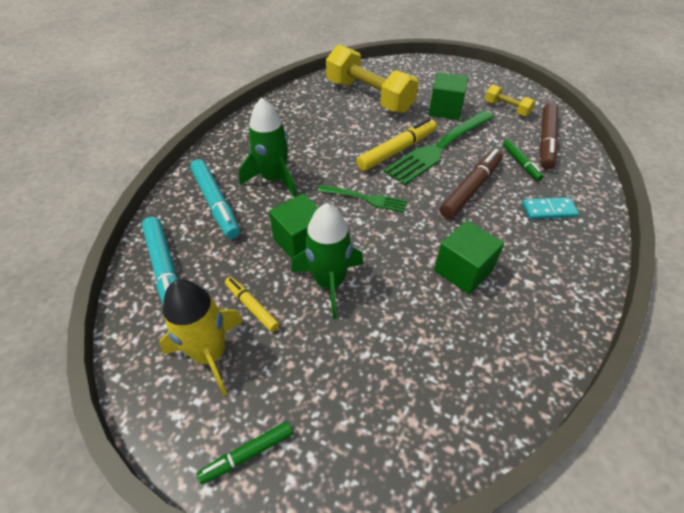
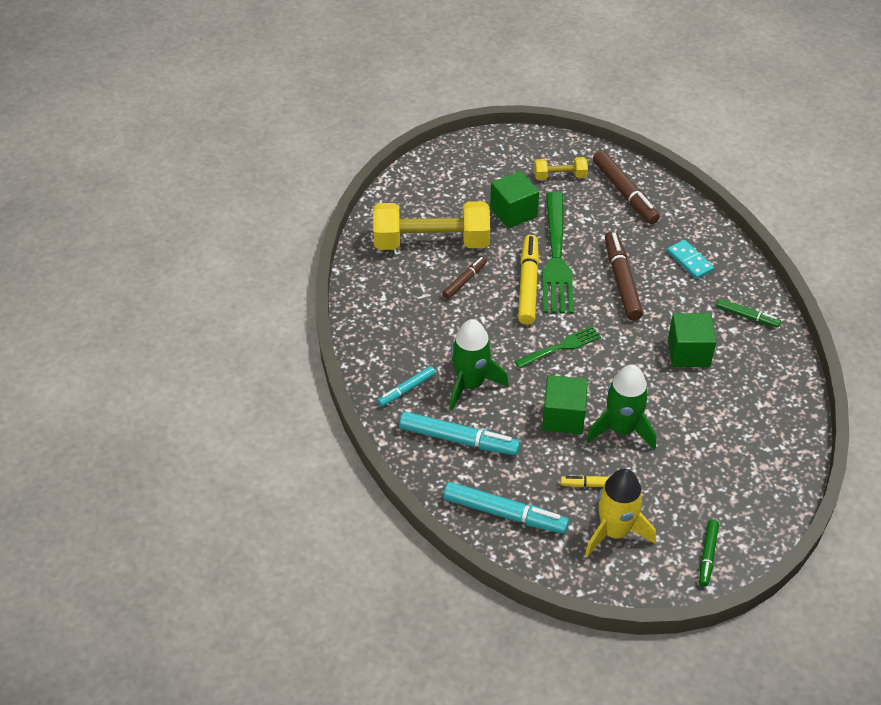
camera: 45 degrees left, 0 degrees up
(234, 156) = (406, 389): none -> turquoise marker
(359, 125) = (464, 281): none -> brown marker
(521, 163) = (630, 230): green marker -> green marker (747, 316)
(548, 210) = (690, 261): turquoise domino -> turquoise domino turned 75 degrees counterclockwise

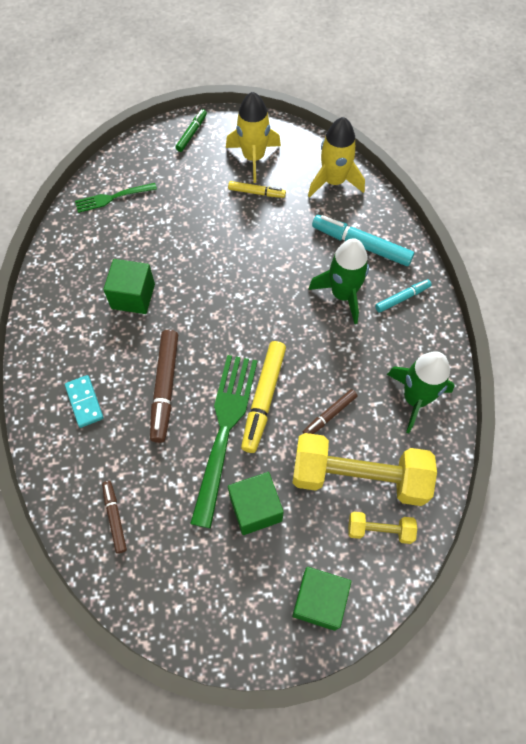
camera: 170 degrees left, 15 degrees up
(504, 514) = (334, 181): turquoise marker -> yellow rocket
(560, 176) = (184, 562): yellow dumbbell -> yellow dumbbell (379, 530)
(561, 347) = (250, 320): green fork -> green fork (112, 198)
(563, 417) = (267, 252): green cube -> green cube (319, 601)
(621, 429) = (221, 234): green rocket -> green rocket (415, 399)
(624, 193) = (115, 517): brown marker -> brown marker, size x0.57
(747, 316) = (60, 325): green marker -> none

